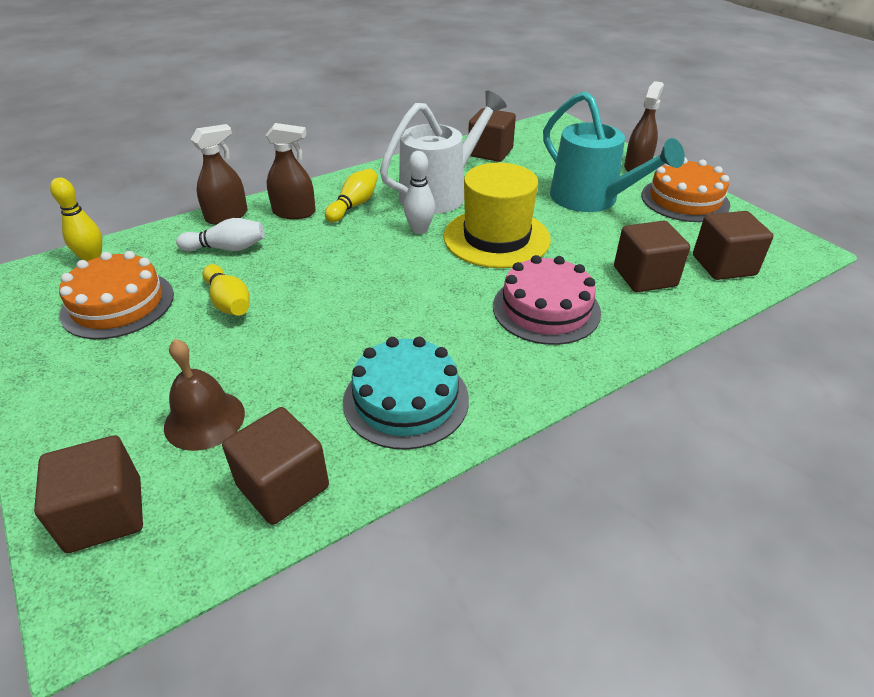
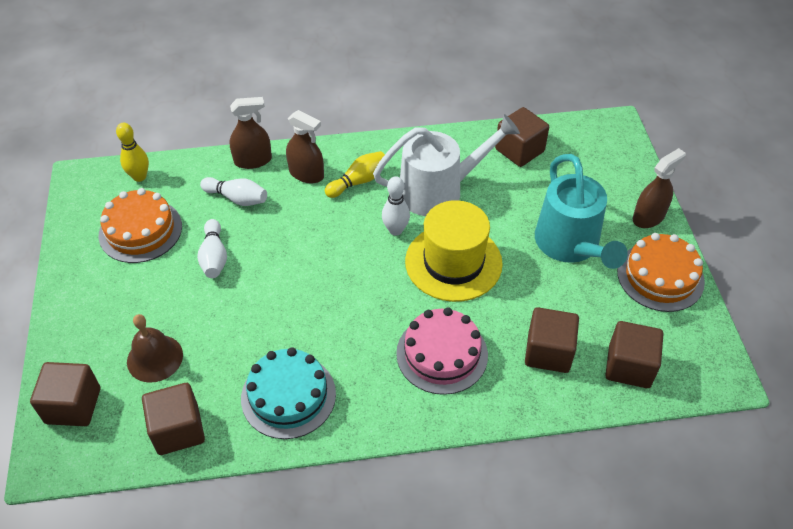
camera: 25 degrees right, 10 degrees up
(229, 302) = (214, 257): yellow bowling pin -> white bowling pin

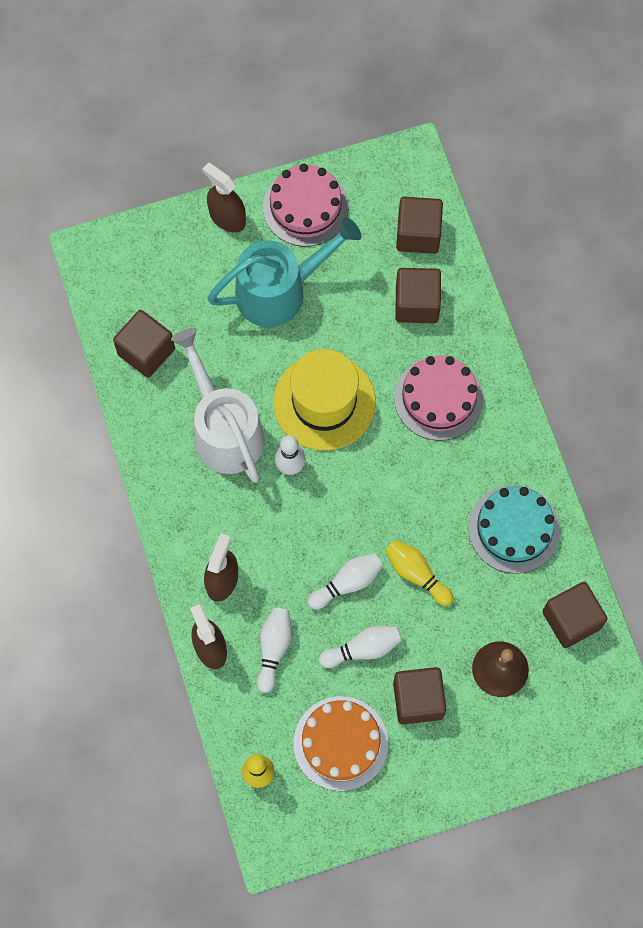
camera: 100 degrees left, 20 degrees up
(73, 405) = (569, 729): brown cube -> brown cube (418, 700)
(277, 255) = (347, 583): none -> white bowling pin
(358, 181) = (224, 519): yellow bowling pin -> yellow bowling pin (416, 574)
(660, 276) = (305, 207): orange cake -> pink cake

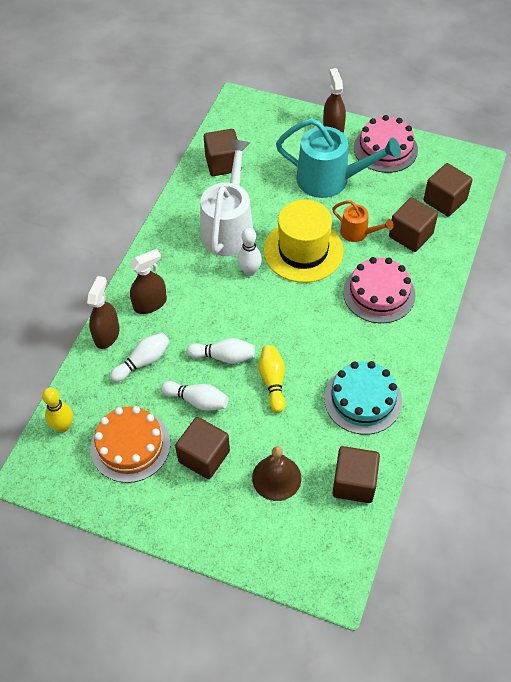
camera: 40 degrees right, 15 degrees down
(362, 339) = (358, 233): none -> orange watering can

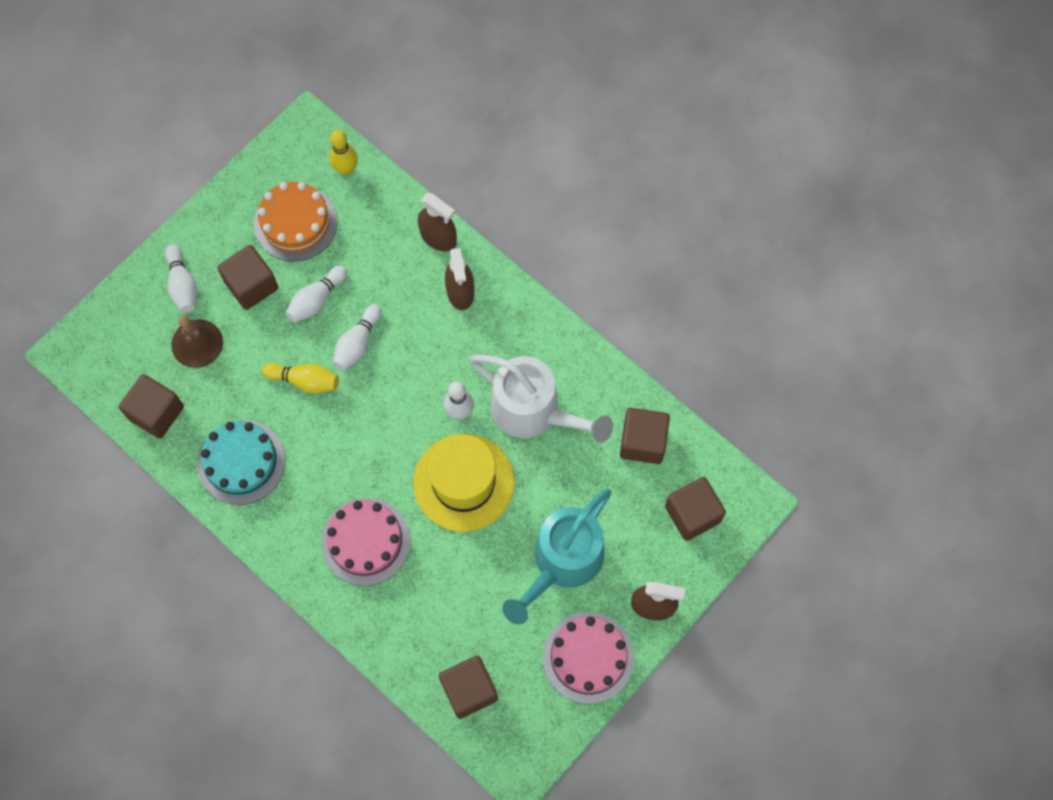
camera: 110 degrees right, 15 degrees up
(143, 362) = (388, 262): white bowling pin -> white bowling pin (183, 285)
(358, 233) = (463, 558): orange watering can -> none
(410, 235) = (433, 619): brown cube -> brown cube (692, 514)

